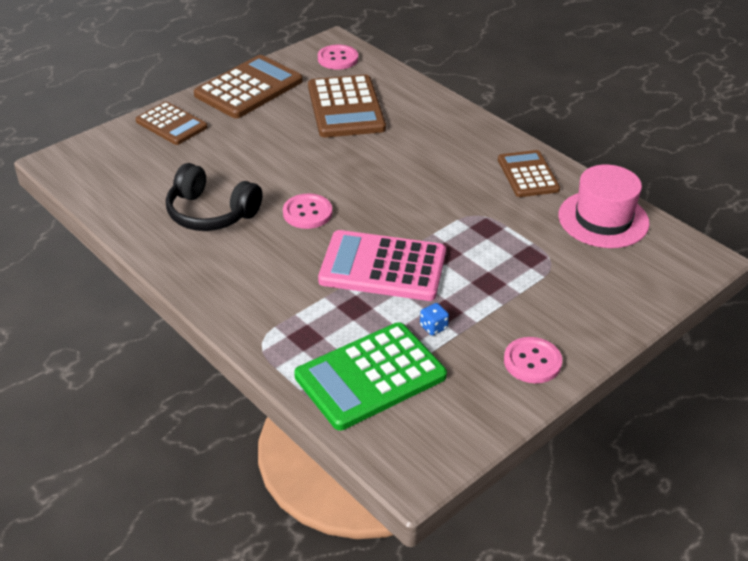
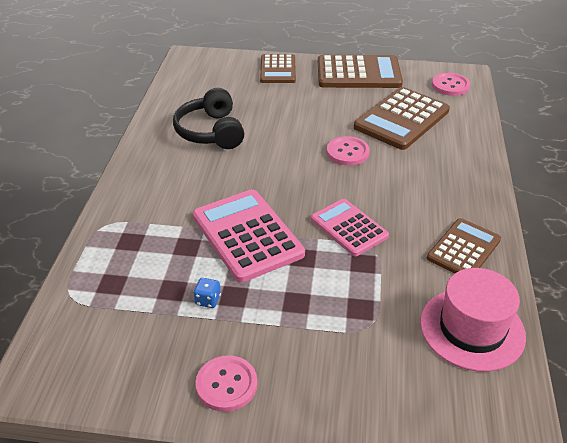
camera: 50 degrees right, 0 degrees up
(307, 213) = (262, 168): pink button -> pink button (347, 152)
(370, 376) = (118, 297): green calculator -> none
(440, 211) = (349, 228): none -> pink calculator

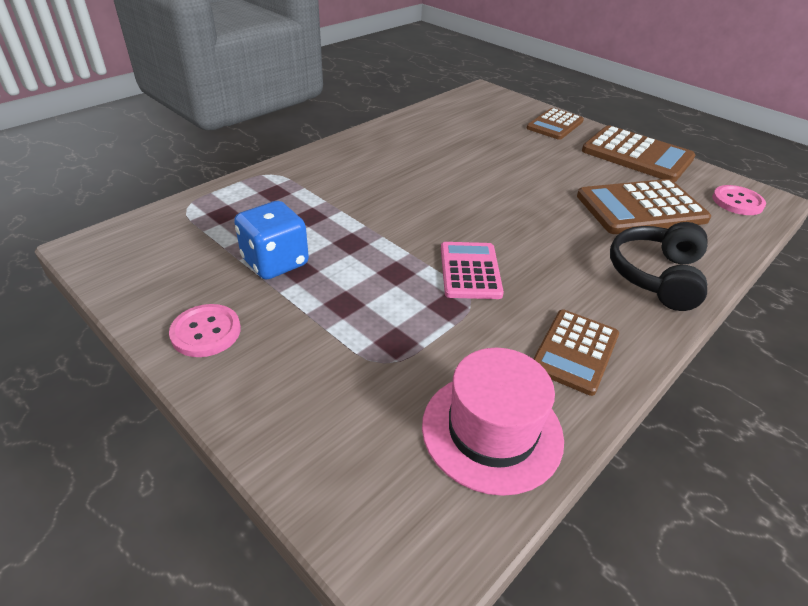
camera: 35 degrees right, 0 degrees up
(208, 300) = (275, 262): blue dice -> blue dice, size x2.31
(211, 132) = (435, 146): black headphones -> black headphones (656, 276)
(247, 235) = (369, 232): pink calculator -> none
(347, 152) = (546, 211): pink button -> none
(463, 249) = (575, 351): brown calculator -> brown calculator turned 135 degrees clockwise

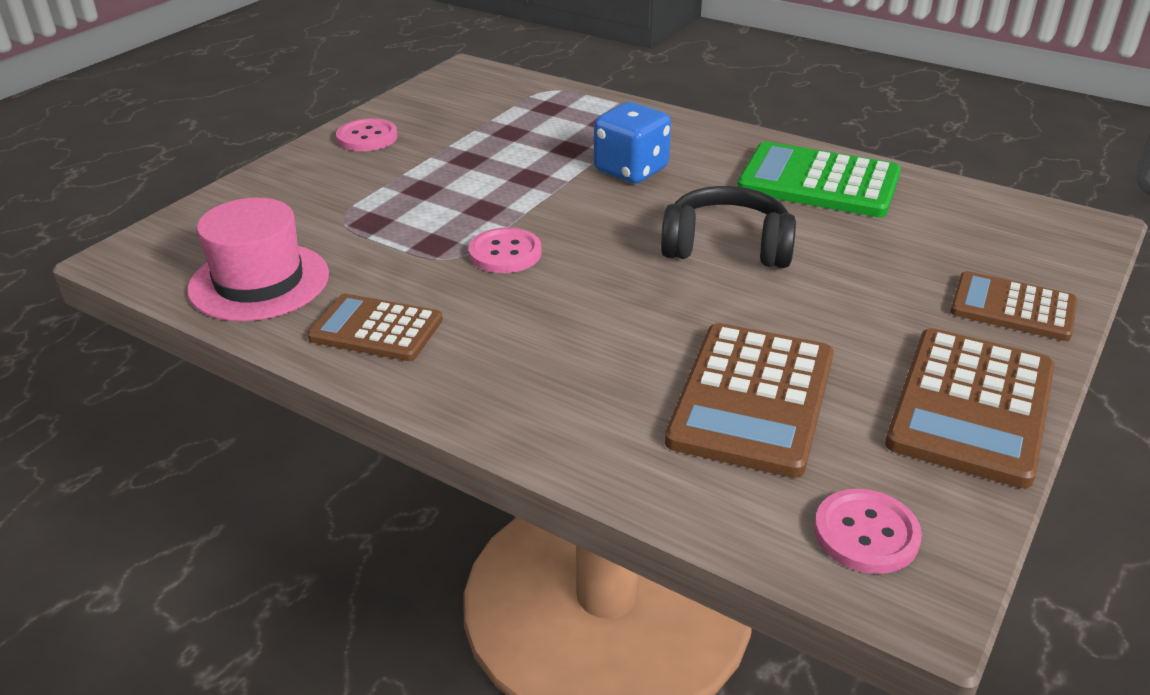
camera: 80 degrees right, 5 degrees down
(275, 262) = (477, 146): blue dice -> blue dice (631, 170)
(411, 138) = (818, 182): none -> green calculator
(470, 271) = (505, 253): pink calculator -> pink button
(640, 208) = (752, 399): brown calculator -> brown calculator turned 135 degrees counterclockwise
(656, 276) = (553, 402): black headphones -> black headphones (726, 247)

